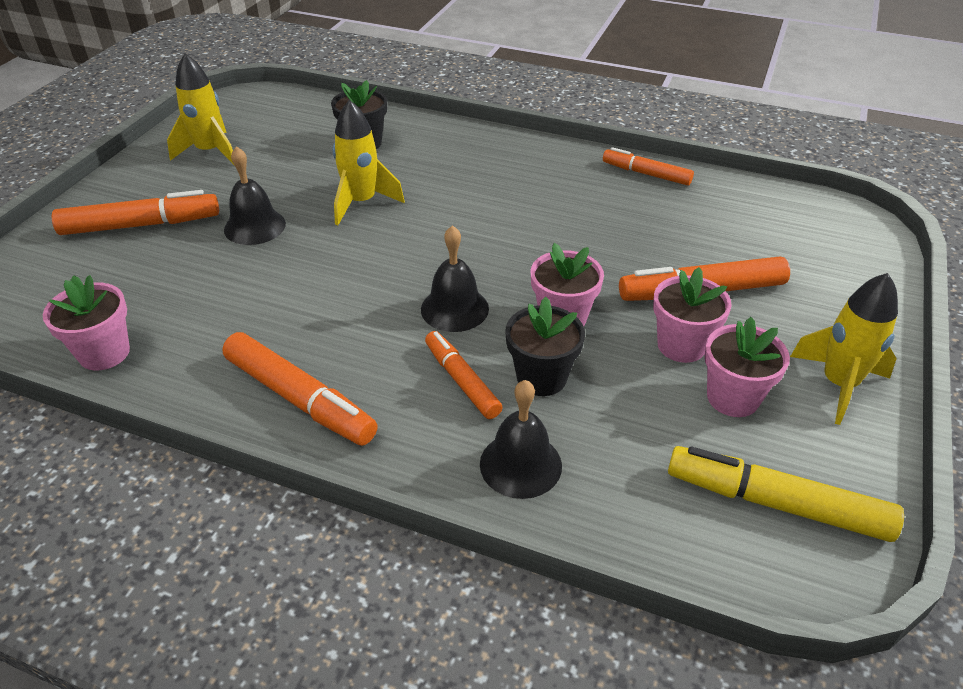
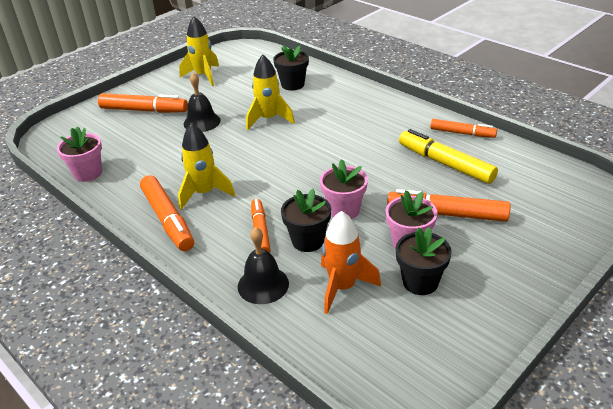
camera: 25 degrees right, 5 degrees down
(454, 308) = (283, 190): black bell -> none
(636, 435) = (342, 287): none -> orange rocket
(646, 174) = (462, 133): orange marker -> orange marker turned 150 degrees clockwise
(732, 398) = (420, 282): pink flower pot -> black flower pot
(776, 503) = (403, 350): yellow marker -> yellow marker (445, 164)
(838, 384) = (500, 292): yellow rocket -> yellow rocket (204, 193)

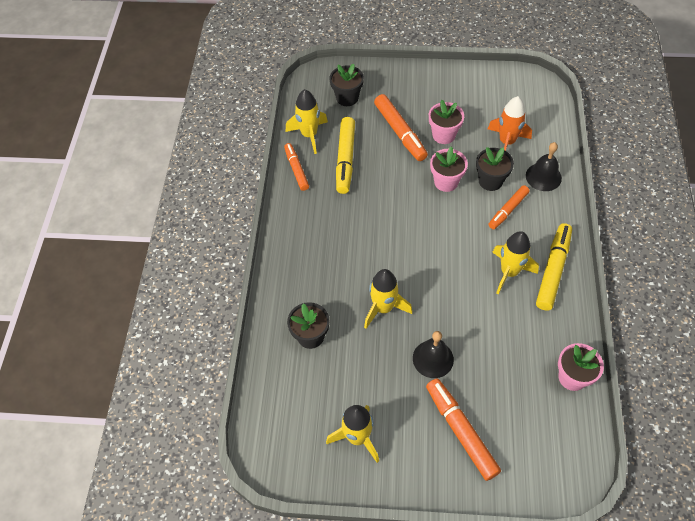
camera: 130 degrees left, 20 degrees up
(168, 219) = (553, 270): orange marker -> yellow marker
(420, 282) = (468, 114): black flower pot -> black flower pot (347, 98)
(502, 156) = (309, 135): none -> yellow rocket

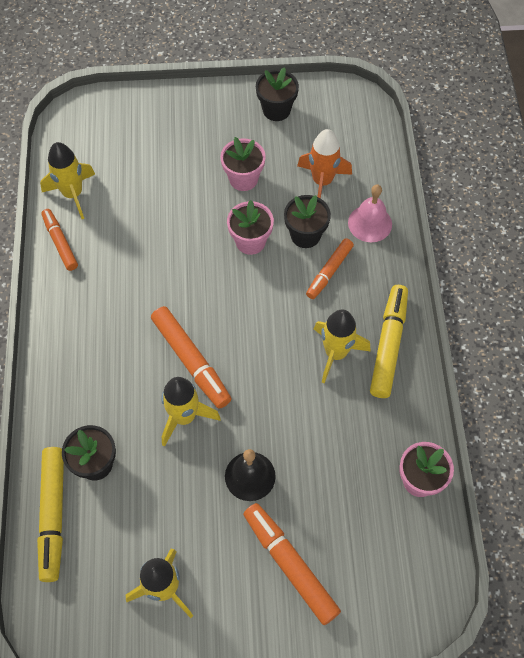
camera: 10 degrees left, 5 degrees up
(345, 159) = (122, 223): yellow marker -> yellow marker (53, 515)
(347, 98) = (117, 139): black flower pot -> black flower pot (276, 110)
(400, 132) = (188, 180): orange marker -> orange marker (191, 361)
(543, 176) = (370, 223): black bell -> pink bell

